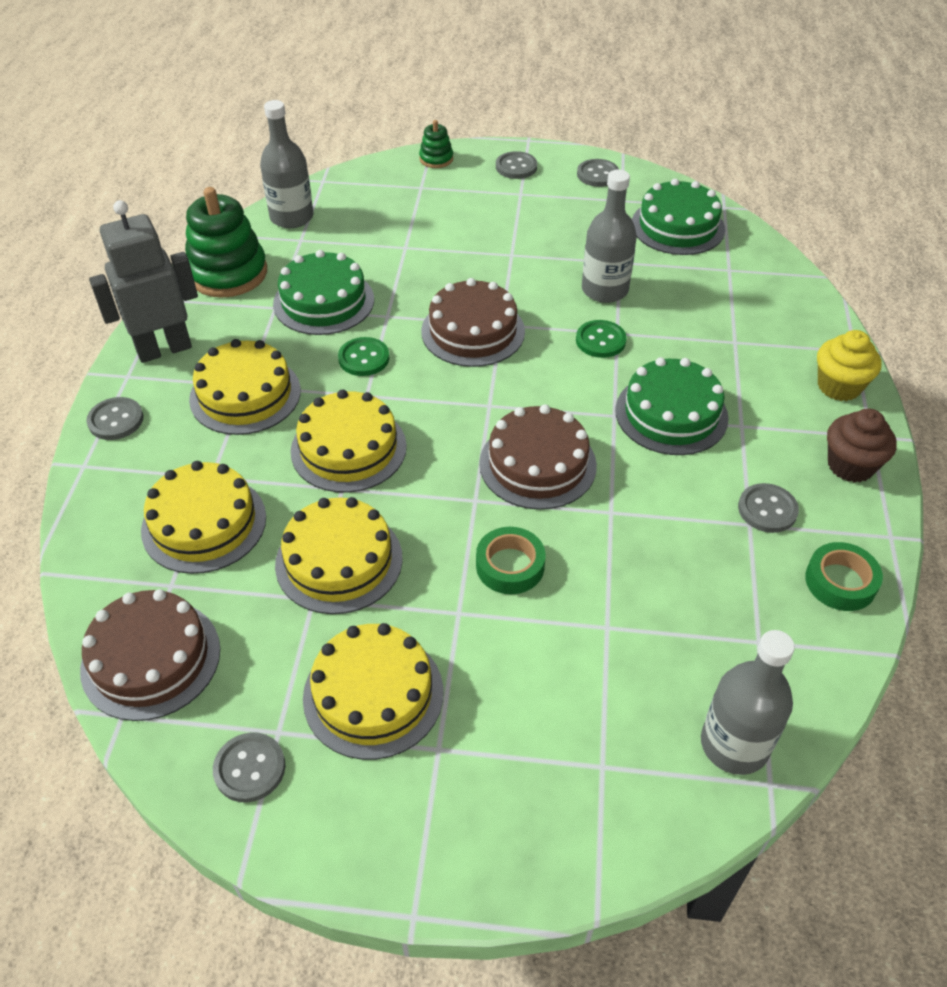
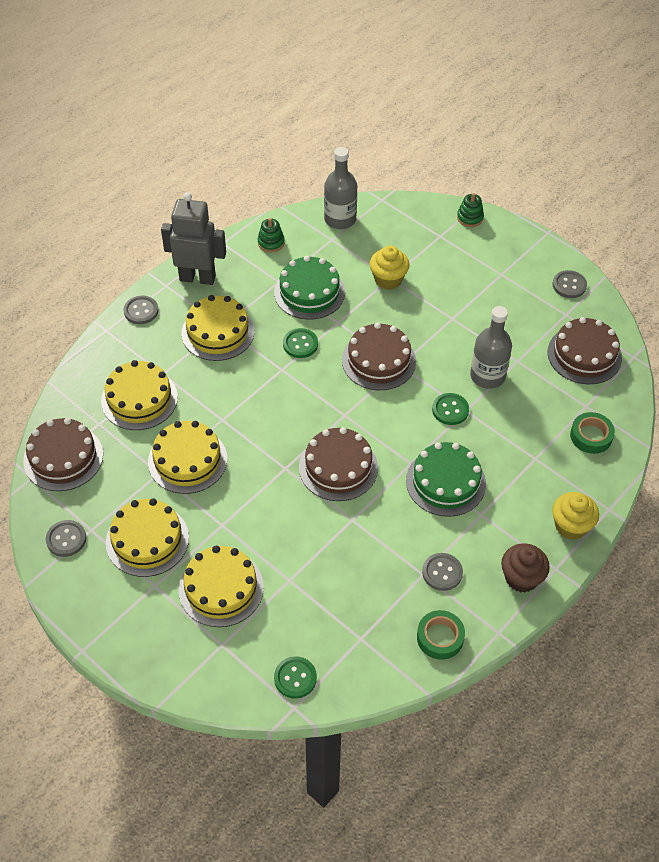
camera: 35 degrees right, 5 degrees up
(228, 273) = (271, 243): green stacking toy -> green stacking toy, size x0.49
(348, 448) = (245, 397): yellow cake -> yellow cake (221, 588)
(404, 250) = (388, 279): none -> yellow cupcake
(510, 566) = (270, 516): green tape -> green tape (591, 436)
(516, 167) = (518, 251): grey button -> none
(677, 226) = (584, 355): green cake -> brown cake
(734, 744) = (295, 678): grey bottle -> green button

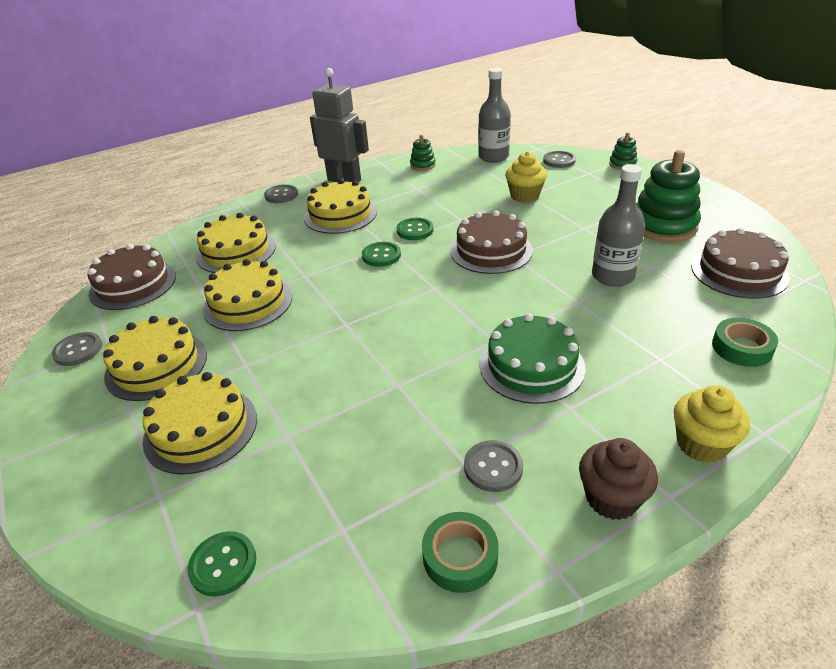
camera: 20 degrees right, 15 degrees down
(309, 292) = (442, 197): green cake -> none
(338, 467) = (405, 332): brown cake -> none
(450, 410) = (559, 299): green button -> green button (381, 255)
(519, 306) = (663, 226): none -> green stacking toy
(569, 285) = (725, 216): grey button -> grey button (559, 161)

